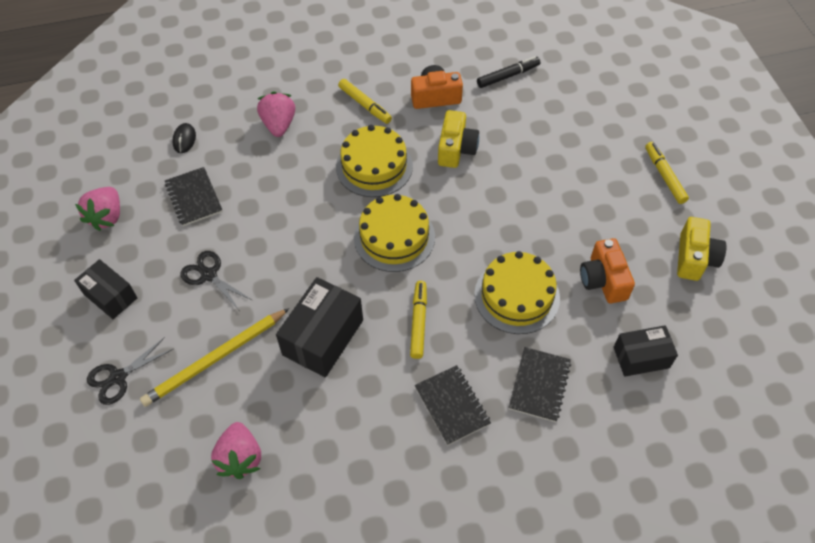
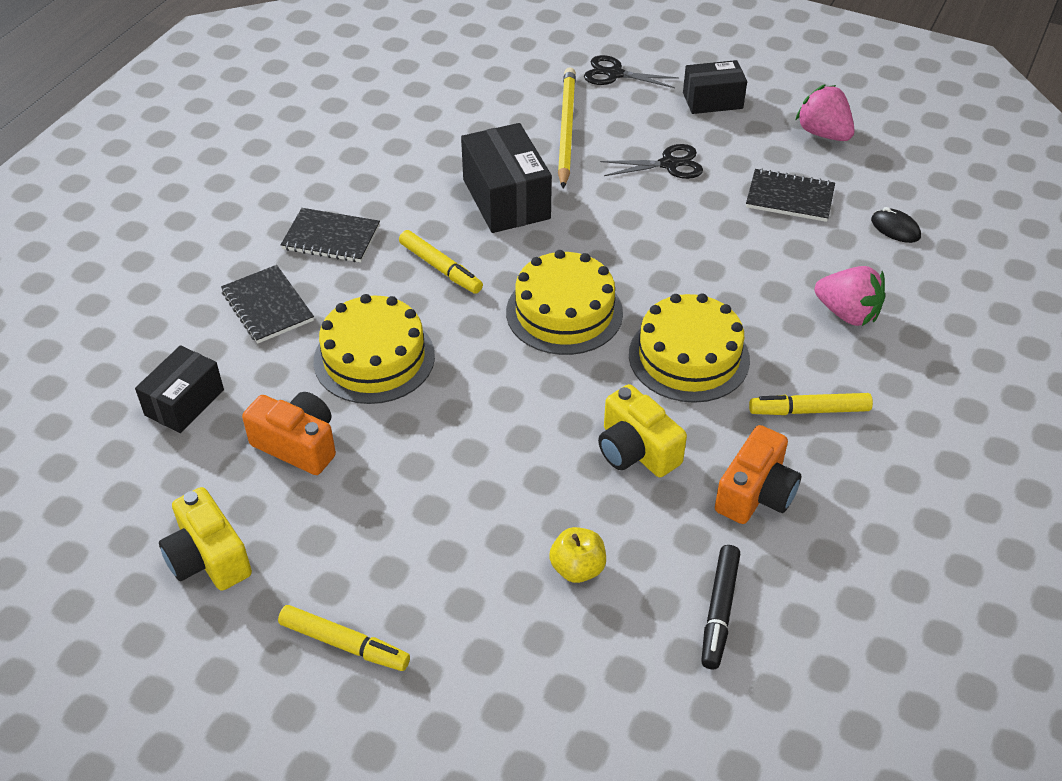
camera: 130 degrees right, 10 degrees down
(118, 377) = (614, 74): black scissors -> black scissors turned 75 degrees counterclockwise
(240, 458) = (454, 102): pink strawberry -> none
(540, 128) = (577, 568): none -> yellow apple

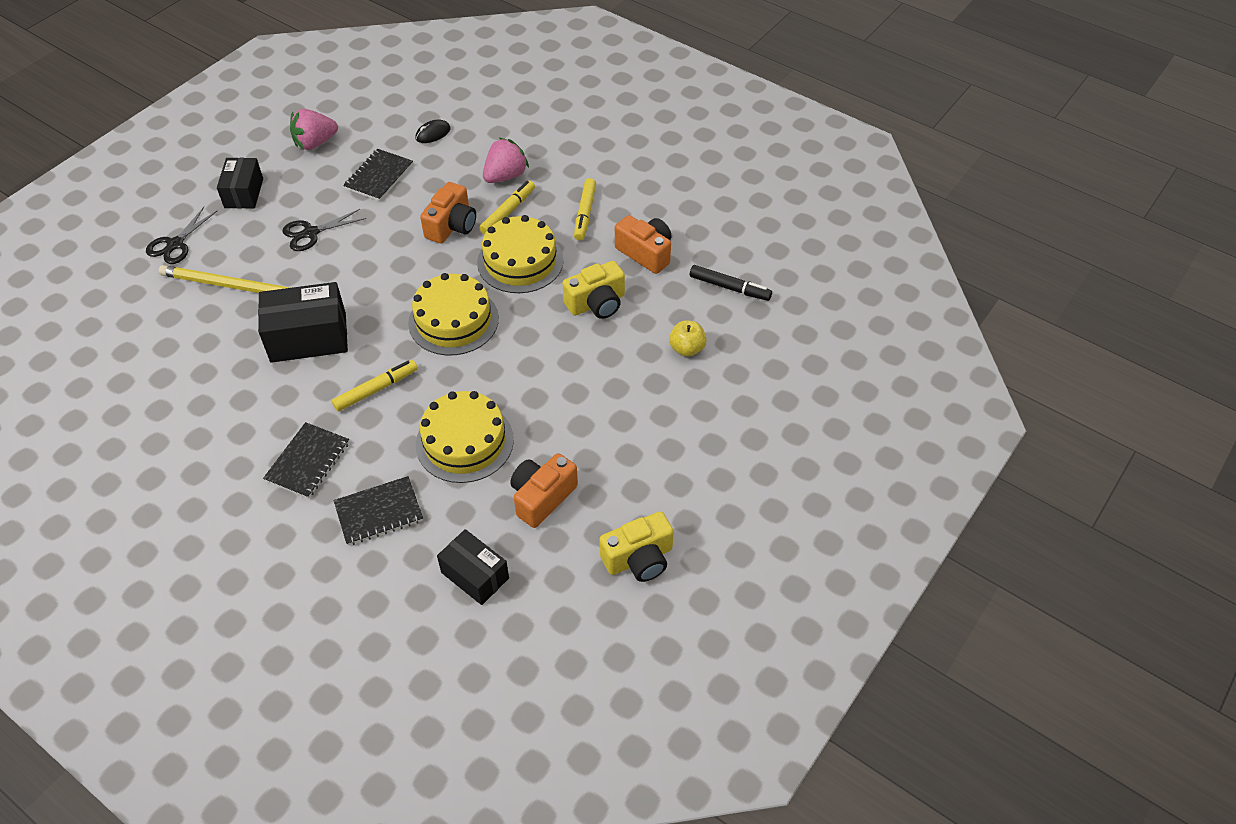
camera: 80 degrees left, 5 degrees up
(344, 644) = (726, 478): yellow marker -> yellow marker (508, 212)
(669, 164) = (311, 233): black scissors -> black scissors turned 120 degrees counterclockwise
(729, 279) = (452, 226): none -> orange camera

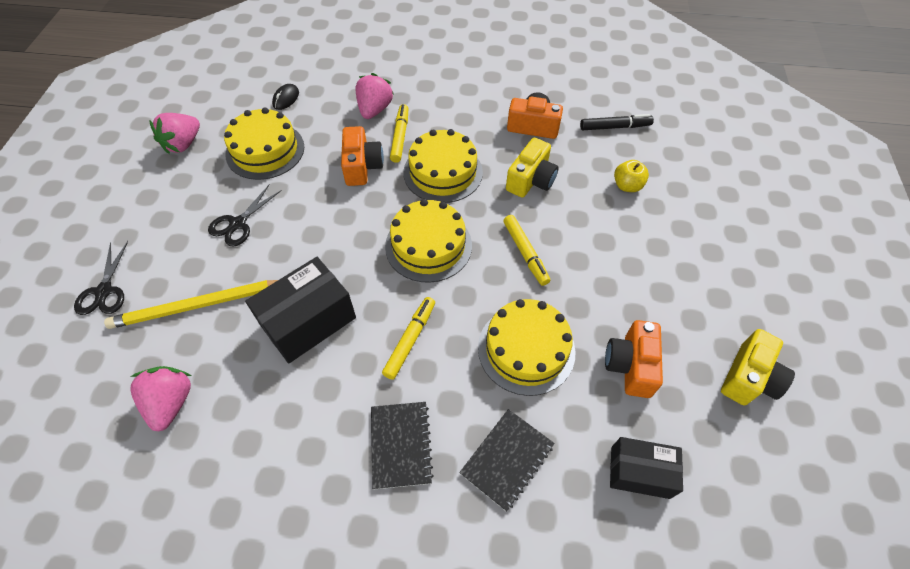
camera: 30 degrees left, 5 degrees up
(168, 350) = (171, 403): none -> pink strawberry
(244, 193) = (144, 214): black box -> none
(379, 176) = (265, 150): black notebook -> yellow cake
(585, 214) = (462, 115): yellow marker -> yellow marker (525, 253)

